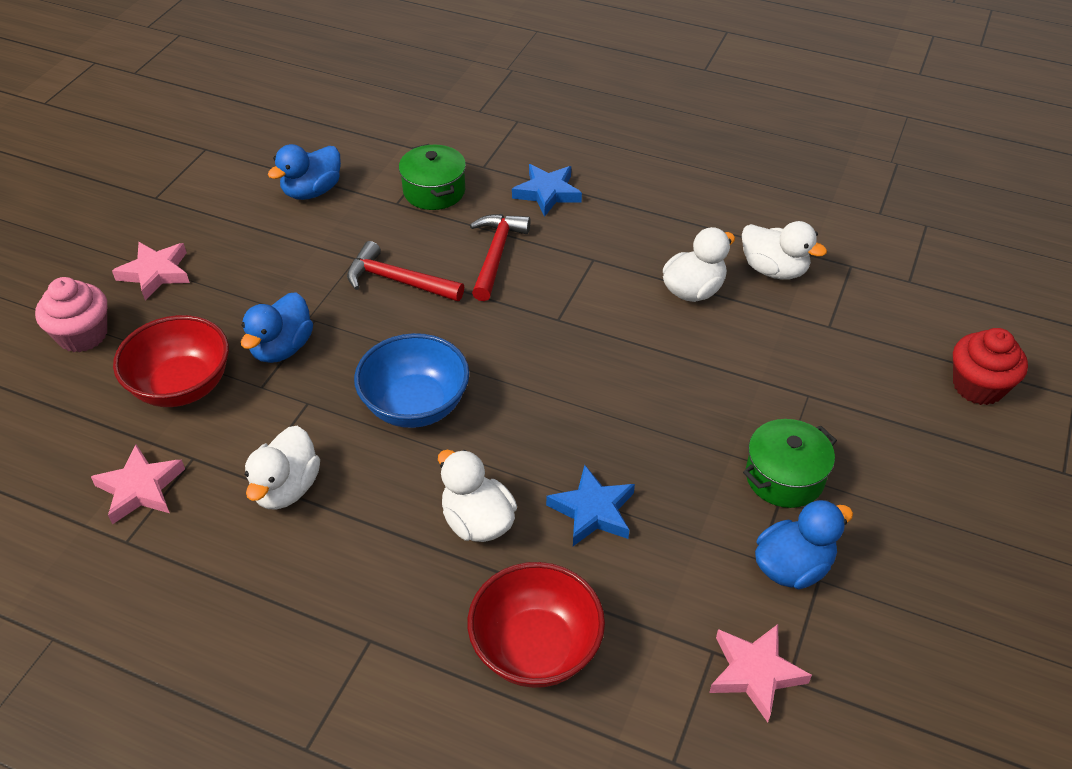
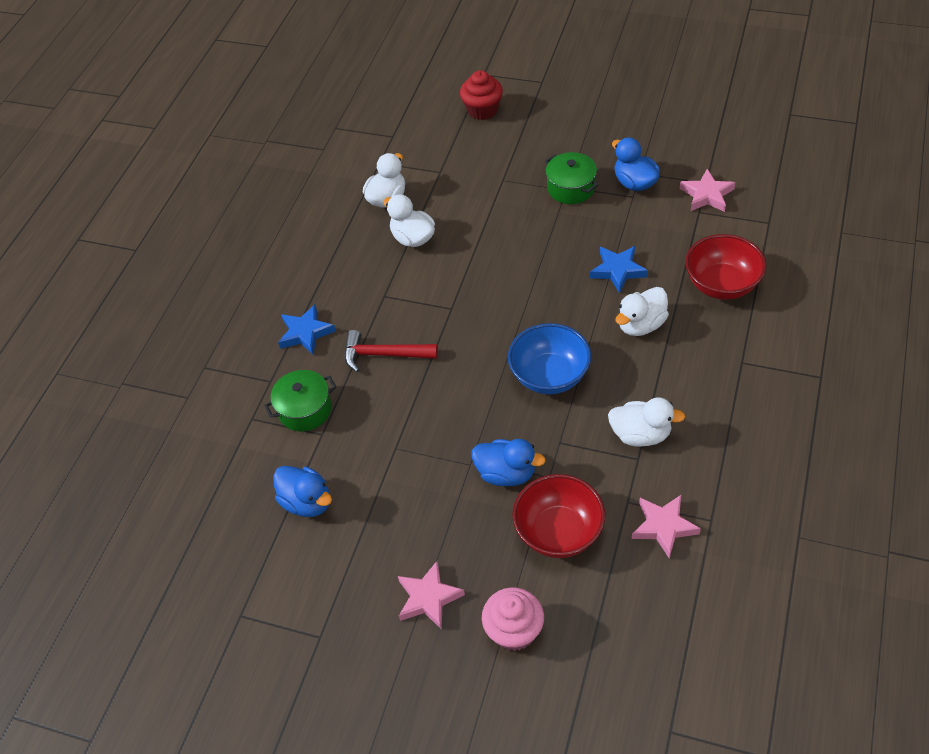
camera: 90 degrees left, 5 degrees up
(398, 281) = (420, 412): red hammer -> none

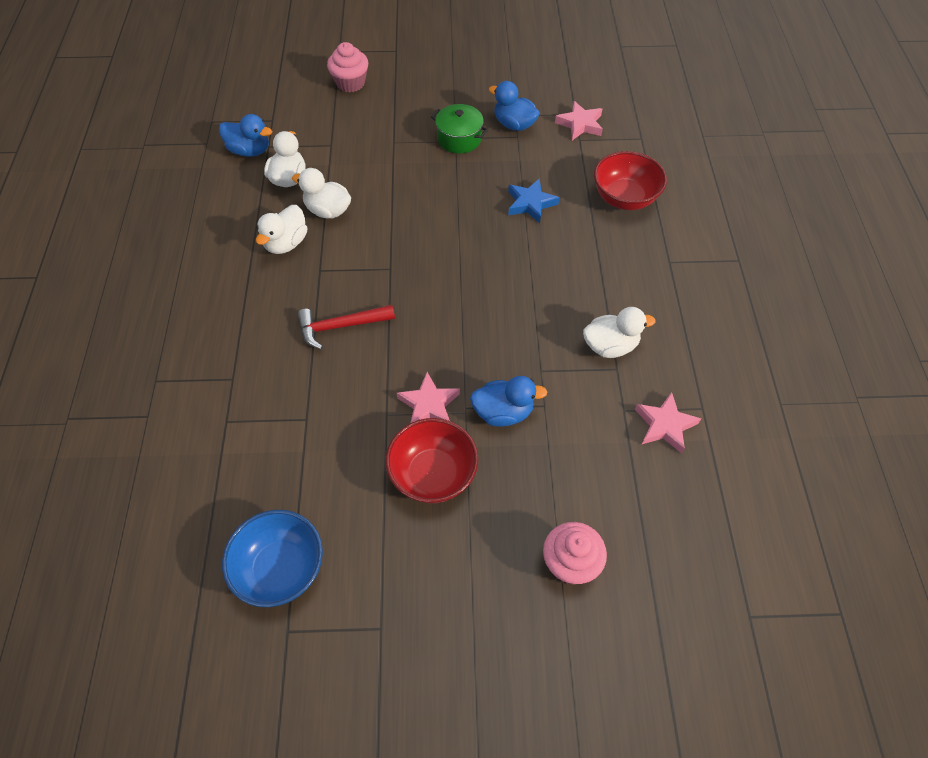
camera: 25 degrees left, 5 degrees up
(305, 333) = (252, 323): blue star -> none
(305, 409) = (280, 399): green pot -> none
(307, 502) = (316, 492): blue duck -> blue duck (250, 151)
(428, 598) = (476, 555): pink star -> pink star (429, 405)
(482, 110) = (350, 83): red cupcake -> pink cupcake
(549, 376) = (507, 311): blue bowl -> blue bowl (281, 569)
(559, 532) = (574, 455): red bowl -> red bowl (433, 474)
(641, 325) = (570, 247): white duck -> white duck (286, 243)

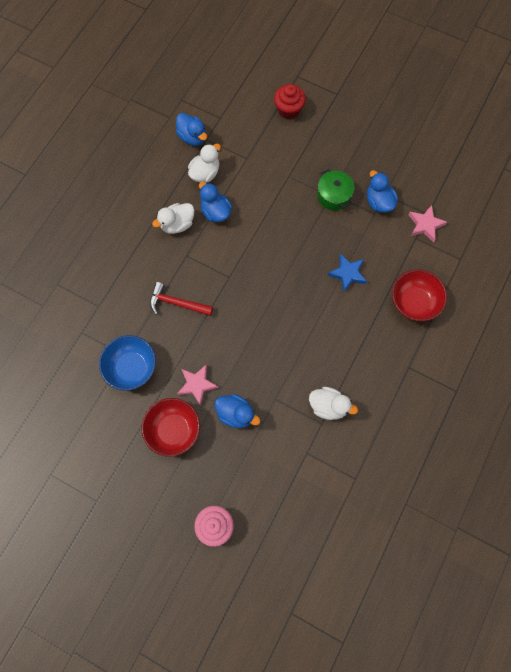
camera: 30 degrees right, 15 degrees up
(281, 569) = (65, 438): blue bowl -> blue bowl (132, 368)
(328, 210) = (215, 212): white duck -> blue duck
(350, 83) = (288, 109): pink cupcake -> red cupcake
(664, 425) = (324, 476): pink star -> none

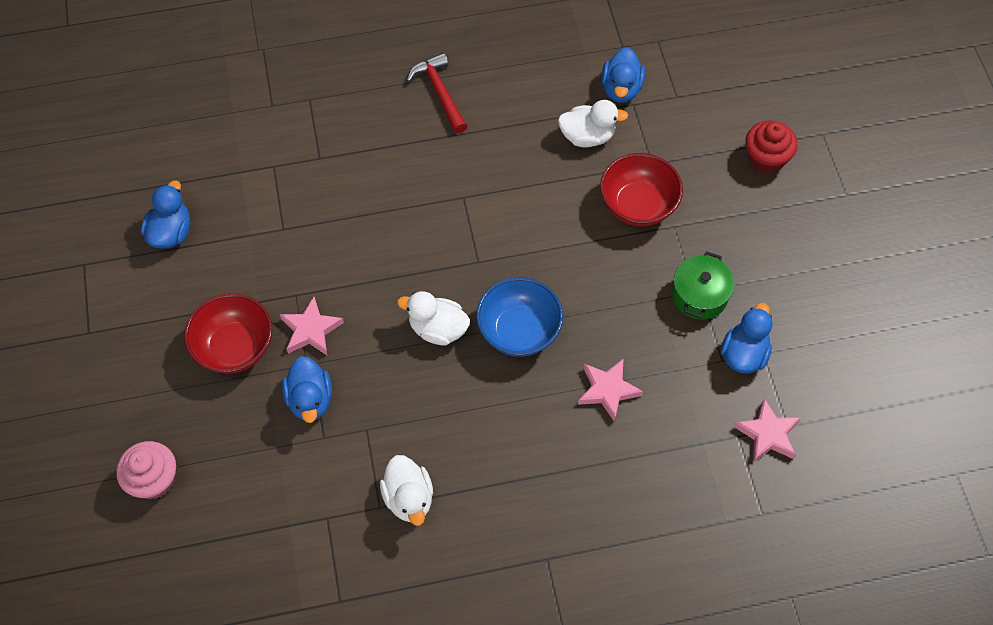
camera: 50 degrees right, 10 degrees down
(132, 368) = (274, 247): blue bowl -> blue bowl (519, 331)
(177, 224) = (493, 158): white duck -> white duck (438, 329)
(177, 303) = (394, 233): red hammer -> red hammer (440, 93)
(215, 212) = (548, 184): blue duck -> blue duck (171, 232)
(347, 274) = (607, 390): blue star -> pink star
(413, 302) = (643, 499): red bowl -> red bowl (638, 205)

